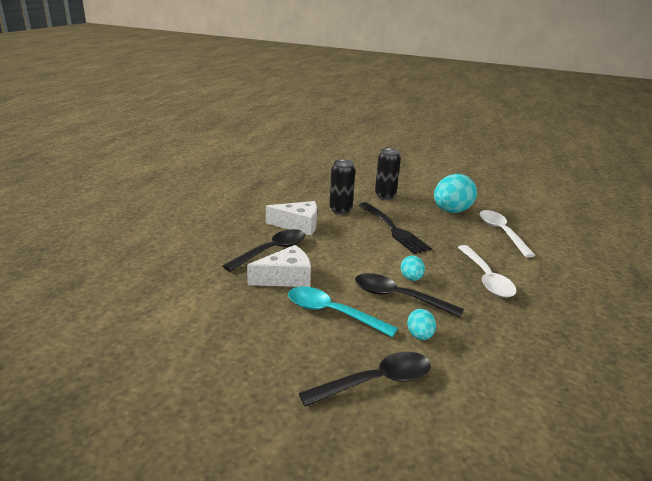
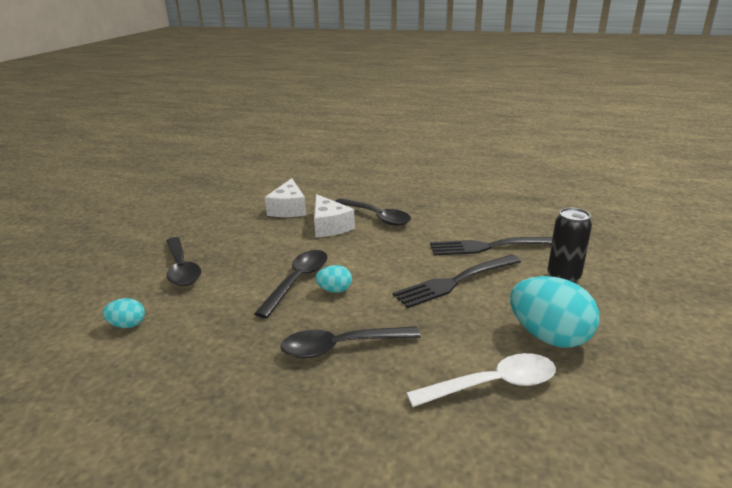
camera: 90 degrees right, 0 degrees up
(298, 225) = (436, 225): white cheese -> white cheese (288, 209)
(331, 313) = (274, 248): turquoise spoon -> none
(340, 210) = (491, 246): black can -> black fork
(419, 336) = (233, 290): turquoise egg -> turquoise egg (127, 325)
(486, 278) = (341, 347): white spoon -> black spoon

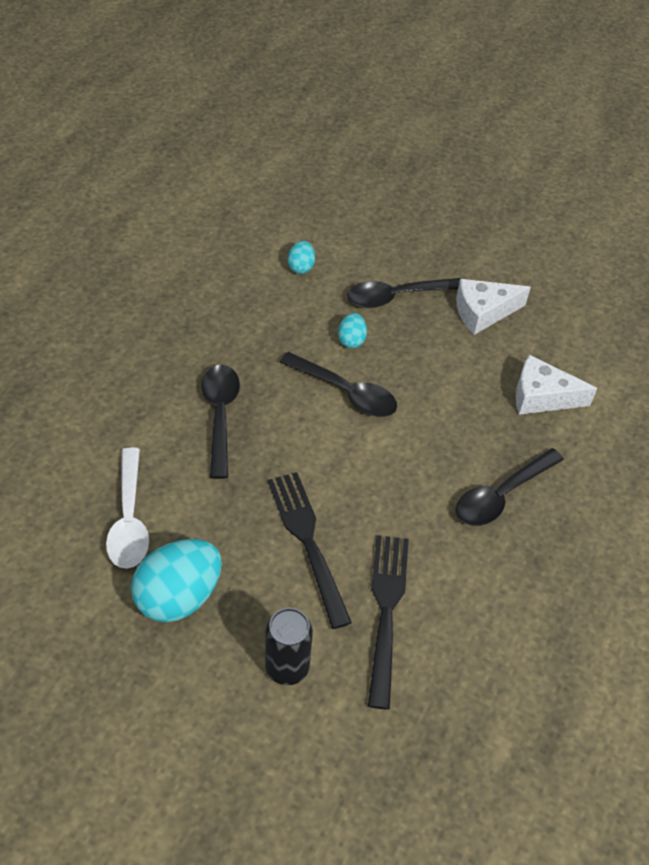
camera: 95 degrees right, 25 degrees up
(329, 226) = (479, 436): white cheese -> white cheese (483, 312)
(335, 290) = (319, 423): turquoise egg -> turquoise egg (351, 340)

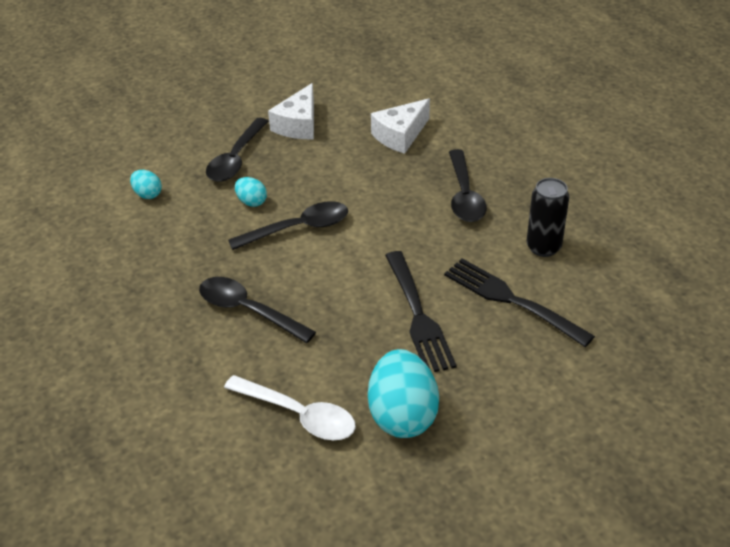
camera: 50 degrees left, 10 degrees down
(287, 667) = (518, 378): black can -> black can (543, 247)
(308, 542) = (417, 314): black fork -> black fork turned 120 degrees counterclockwise

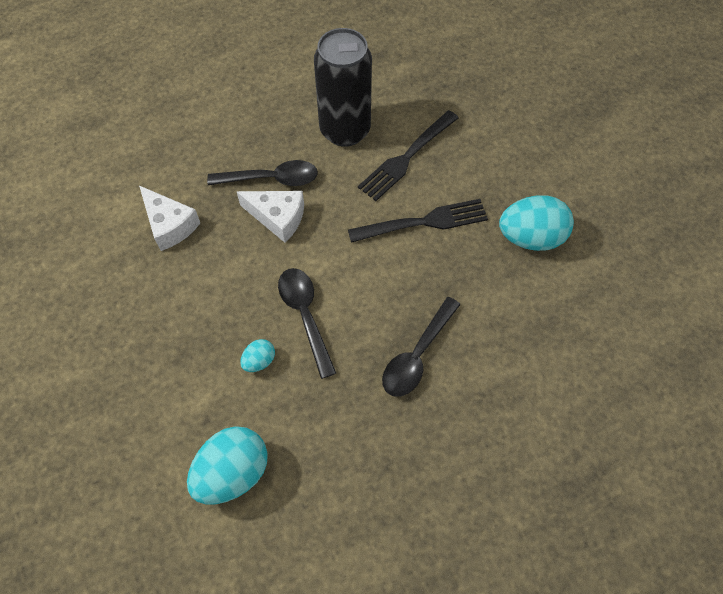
camera: 90 degrees left, 20 degrees up
(147, 194) = (233, 472): turquoise egg -> turquoise egg, size x2.06
(236, 159) = (182, 381): black spoon -> none
(298, 125) = (131, 320): white cheese -> white cheese (278, 218)
(299, 415) = (536, 309): white spoon -> none
(543, 247) = (345, 130): black can -> black can, size x1.74

